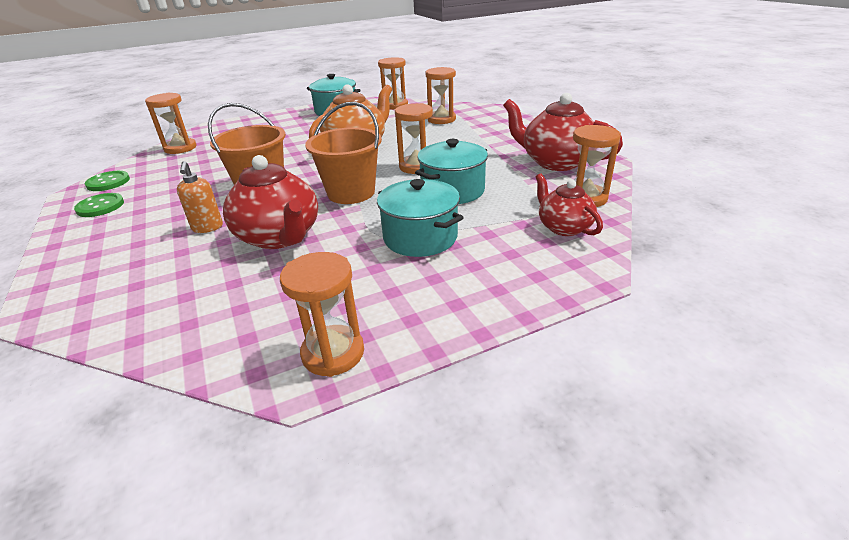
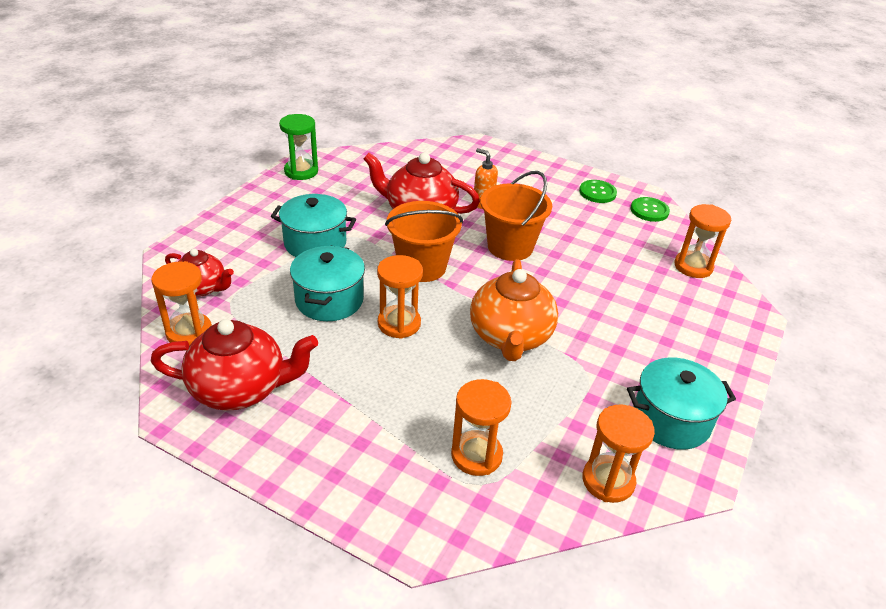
camera: 140 degrees right, 5 degrees up
(333, 353) = (301, 171): orange hourglass -> green hourglass

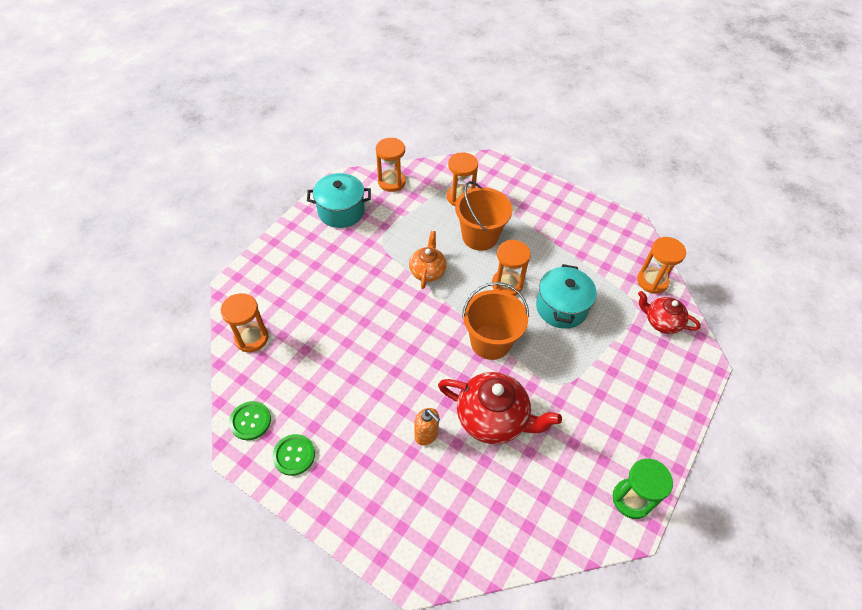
camera: 175 degrees left, 15 degrees up
(240, 389) = (602, 239): red teapot -> none
(315, 243) = (587, 373): turquoise pot -> none
(510, 247) = (410, 366): orange bucket -> orange bucket (480, 236)
(510, 337) = (427, 271): orange teapot -> orange teapot, size x0.60

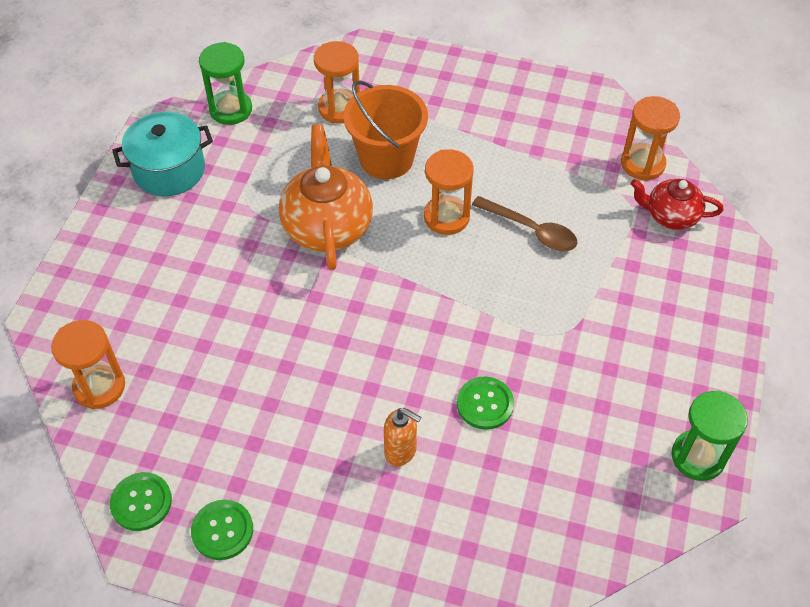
camera: 15 degrees left, 0 degrees up
(392, 182) = (231, 110): orange hourglass -> green hourglass
(427, 271) = (327, 226): orange teapot -> orange teapot, size x1.65
(490, 342) = (448, 302): orange bucket -> none
(493, 418) = (485, 404): red teapot -> green button
(561, 307) = (531, 230): turquoise pot -> brown spoon

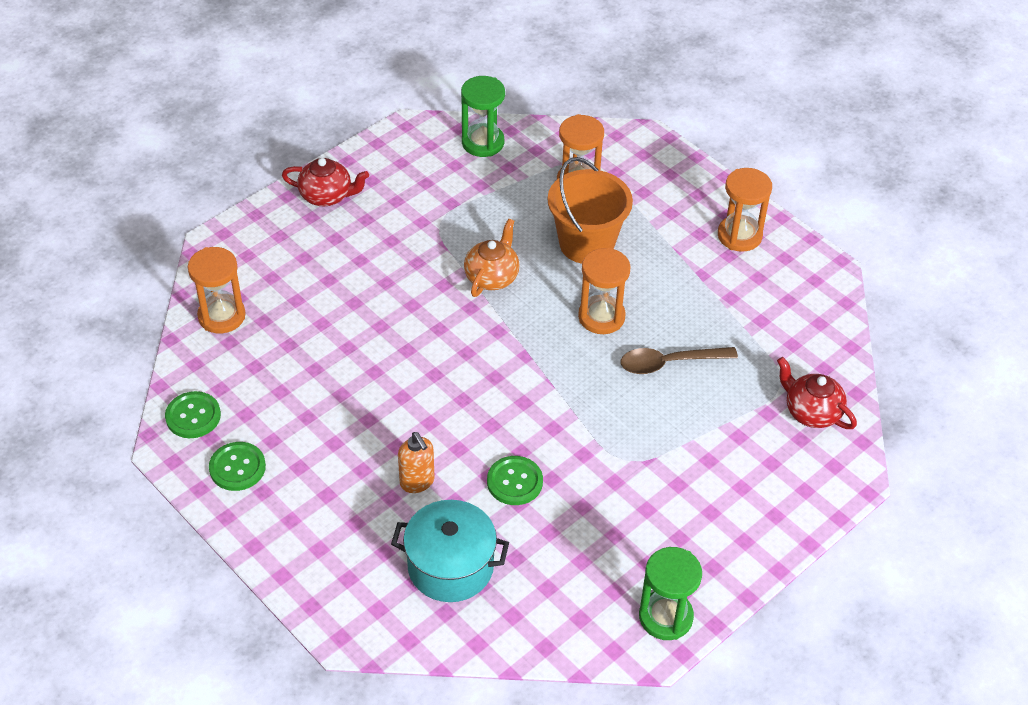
camera: 30 degrees right, 5 degrees down
(121, 222) = (327, 196): none -> red teapot
(169, 170) = (395, 171): turquoise pot -> turquoise pot (450, 566)
(327, 226) = (492, 277): orange teapot -> orange teapot, size x0.60
(531, 230) = (669, 363): brown spoon -> brown spoon turned 105 degrees clockwise
(642, 164) = (823, 355): orange hourglass -> orange hourglass (739, 235)

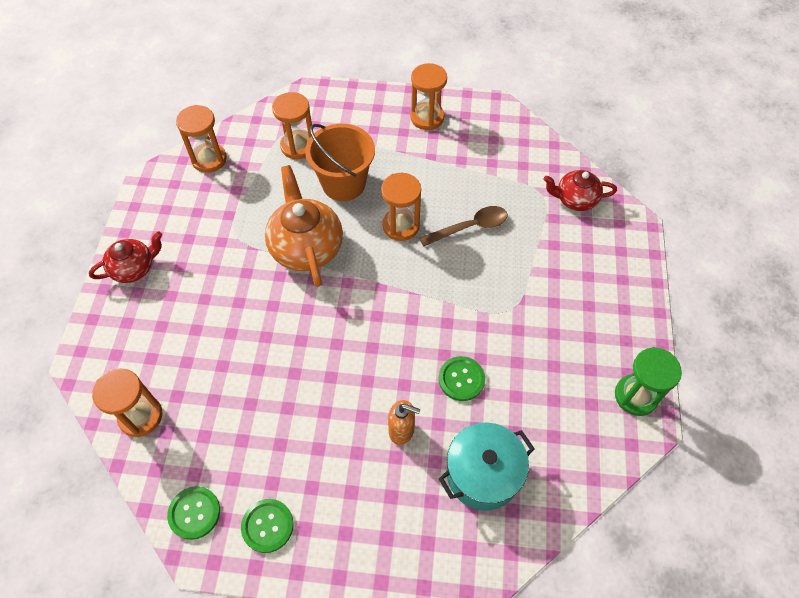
camera: 40 degrees left, 10 degrees up
(483, 142) = (209, 159): green hourglass -> orange hourglass
(492, 277) = (306, 247): orange teapot -> orange teapot, size x1.65
(669, 363) = (470, 227): brown spoon -> brown spoon turned 150 degrees counterclockwise

